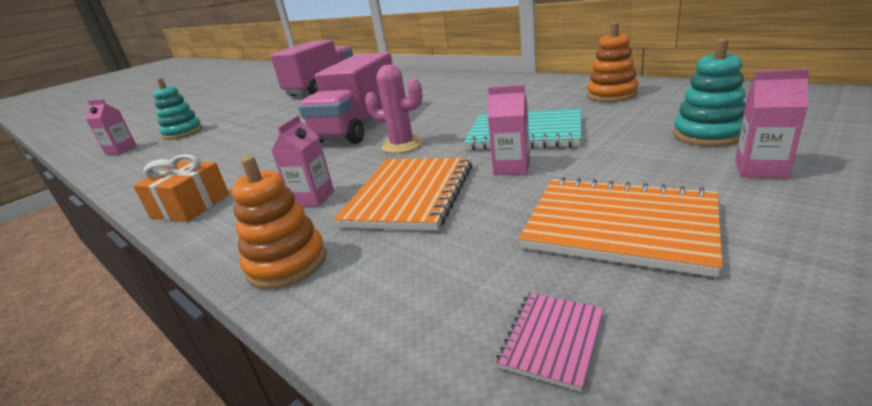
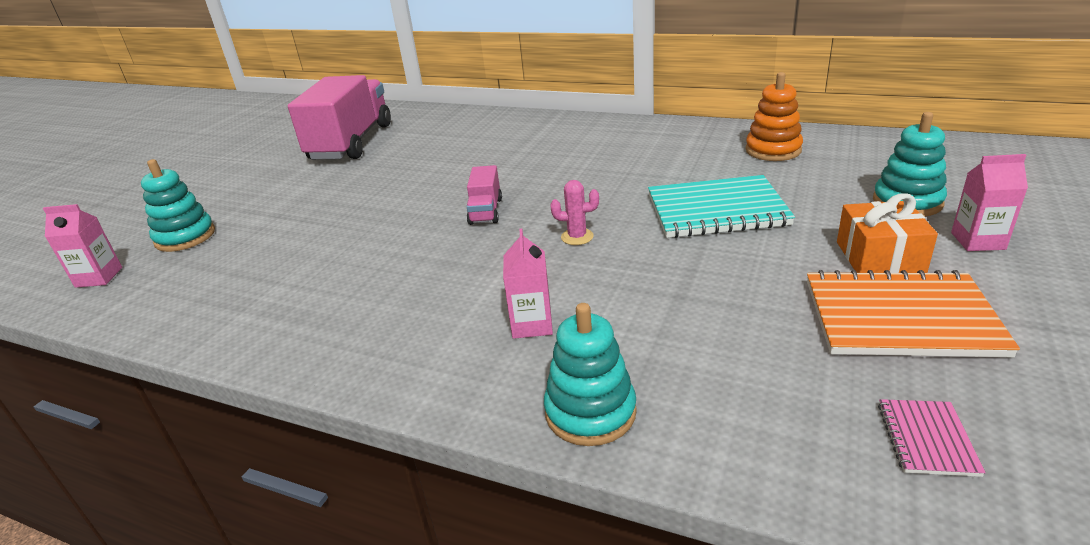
camera: 20 degrees left, 5 degrees up
(190, 206) = (359, 356): orange gift -> orange gift (879, 257)
(287, 264) = (590, 412): orange stacking toy -> turquoise stacking toy
(359, 127) = (485, 211): pink truck -> pink truck, size x0.44
(402, 145) = (577, 237): pink cactus -> pink cactus, size x0.63
(410, 195) = (654, 306): orange notebook -> none
(512, 168) = (740, 259): pink carton -> none

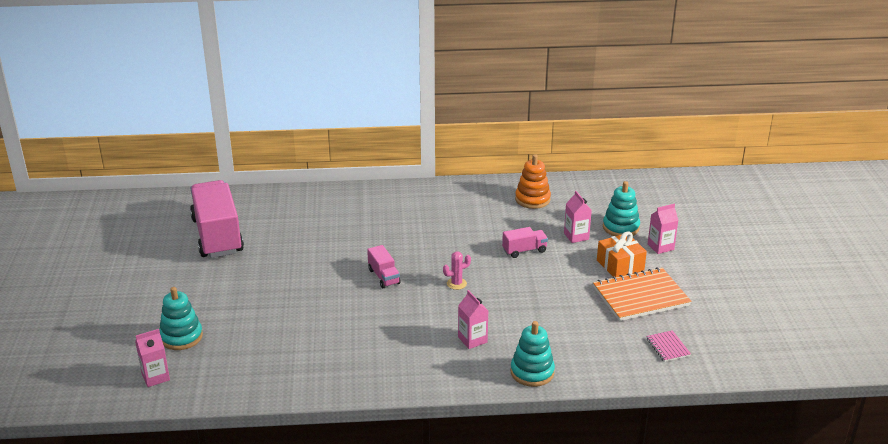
camera: 30 degrees left, 0 degrees up
(716, 210) = (524, 250): turquoise notebook -> pink truck
(817, 203) = (576, 236): none -> pink carton

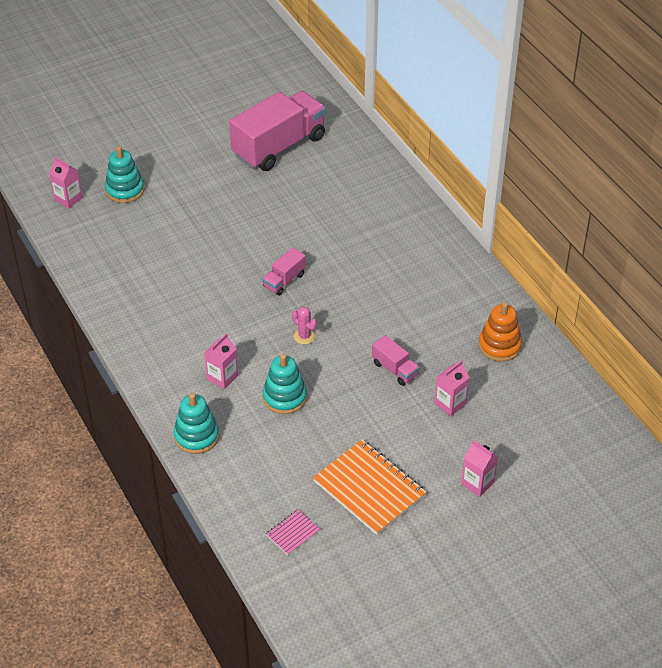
camera: 65 degrees right, 15 degrees up
(620, 227) = (494, 437): turquoise stacking toy -> turquoise stacking toy (284, 397)
(620, 265) = (417, 456): orange gift -> none

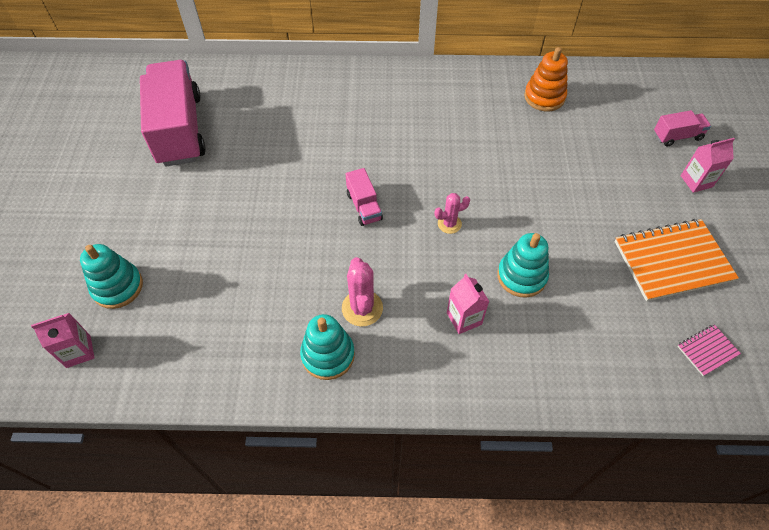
camera: 60 degrees left, 10 degrees up
(193, 318) = (362, 308): none -> pink cactus
(196, 436) = (535, 381): turquoise stacking toy -> turquoise stacking toy (328, 355)
(292, 533) = (707, 350): pink notebook -> pink notebook turned 75 degrees clockwise
(395, 369) = (532, 176): pink truck -> pink truck (677, 136)
(450, 404) = (594, 158): pink carton -> none

